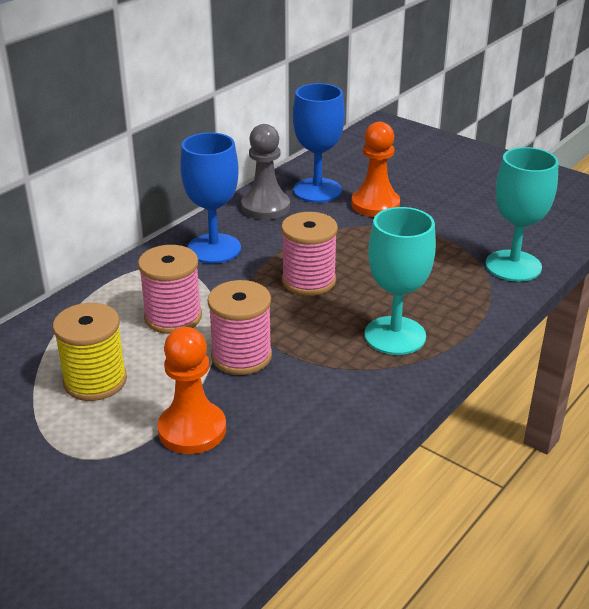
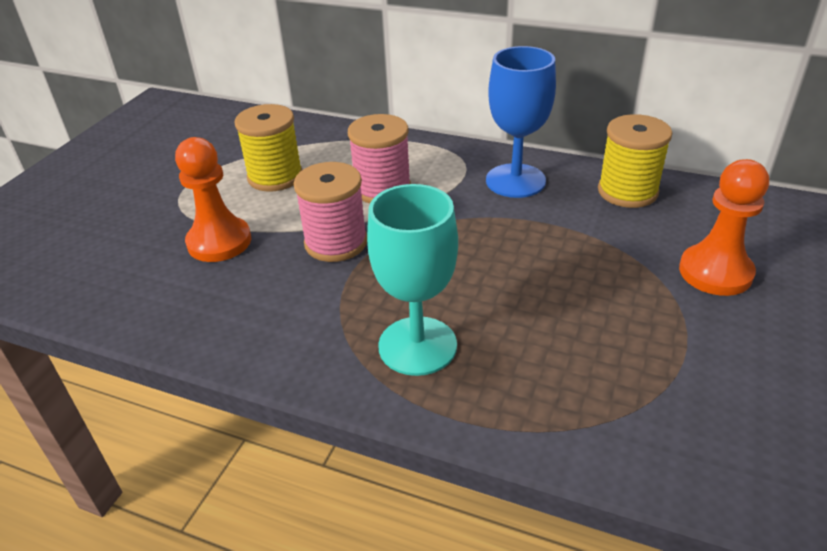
camera: 75 degrees right, 5 degrees up
(265, 207) = (627, 191): grey pawn -> yellow spool
(308, 281) = (494, 255): pink spool -> none
(317, 190) = (704, 218): blue goblet -> none
(513, 266) = (664, 447): turquoise goblet -> none

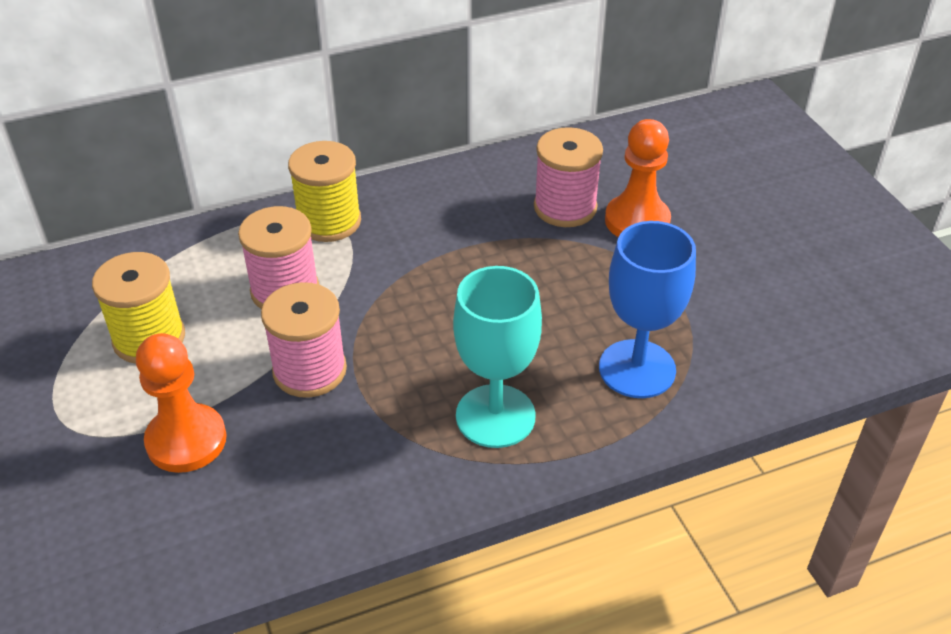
camera: 45 degrees left, 5 degrees up
(515, 181) = (401, 216): blue goblet -> blue goblet (637, 369)
(627, 191) = (505, 179): yellow spool -> yellow spool (329, 221)
(657, 232) = (565, 207): none -> pink spool

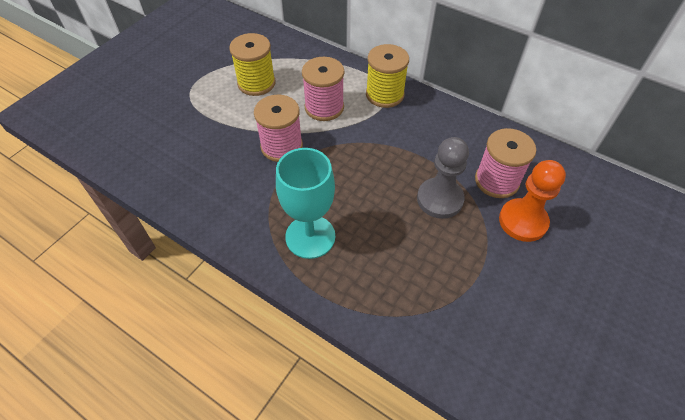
camera: 55 degrees right, 10 degrees up
(186, 440) = (208, 131): orange pawn -> none
(547, 267) = (439, 199): none -> grey pawn
(637, 369) = (399, 285): blue goblet -> none

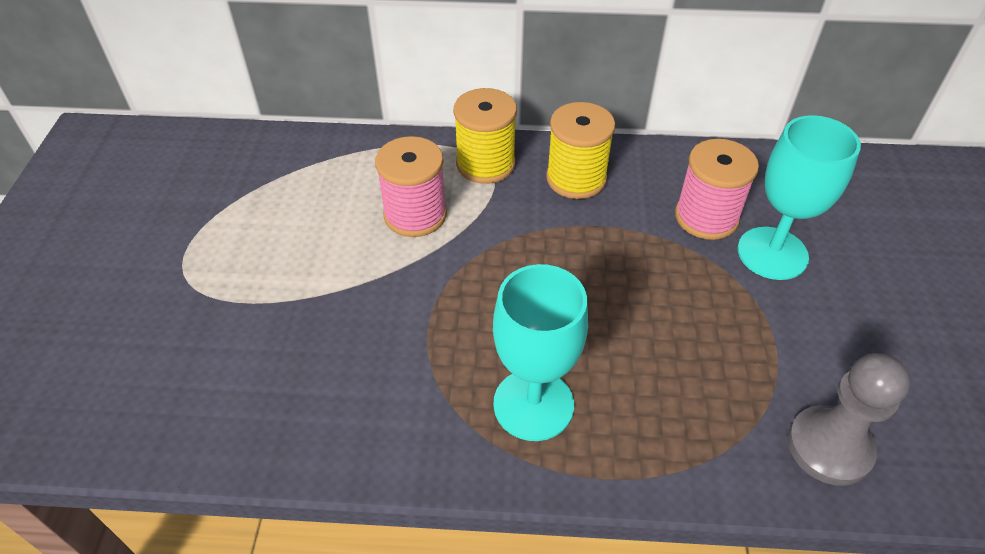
camera: 30 degrees left, 5 degrees down
(256, 83) = (286, 220): yellow spool -> yellow spool (576, 178)
(281, 146) = (395, 296): pink spool -> none
(439, 199) = (659, 271): grey pawn -> grey pawn (829, 447)
(523, 221) = (772, 253): orange pawn -> turquoise goblet

